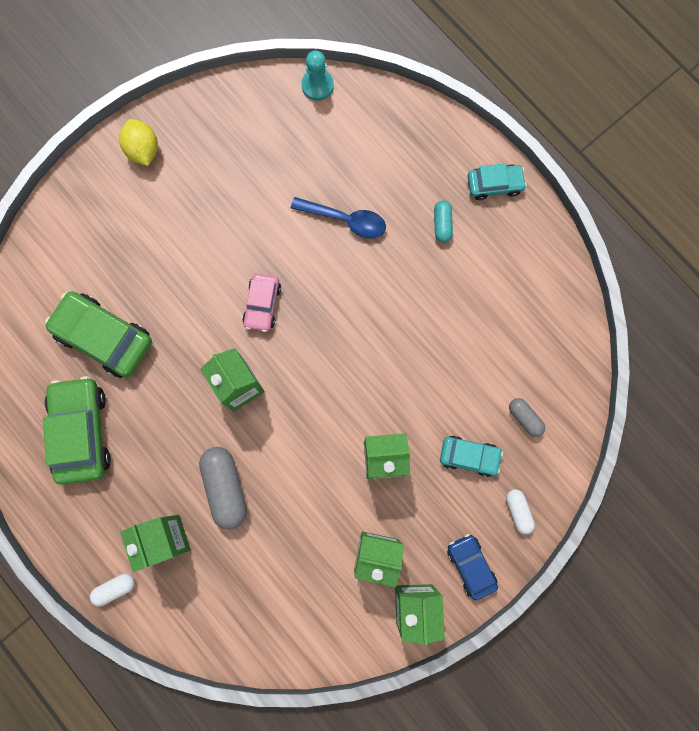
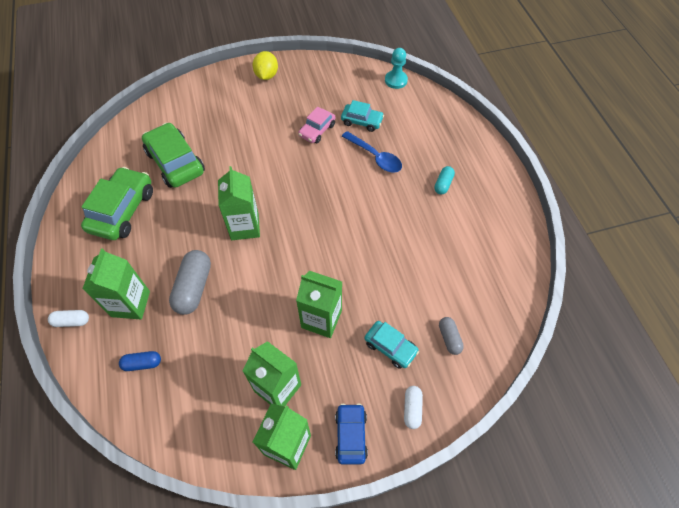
camera: 25 degrees right, 20 degrees down
(222, 595) = (142, 363): none -> blue capsule
(262, 305) = (290, 184): pink car -> pink car (317, 130)
(494, 184) = (493, 175): turquoise car -> turquoise car (362, 121)

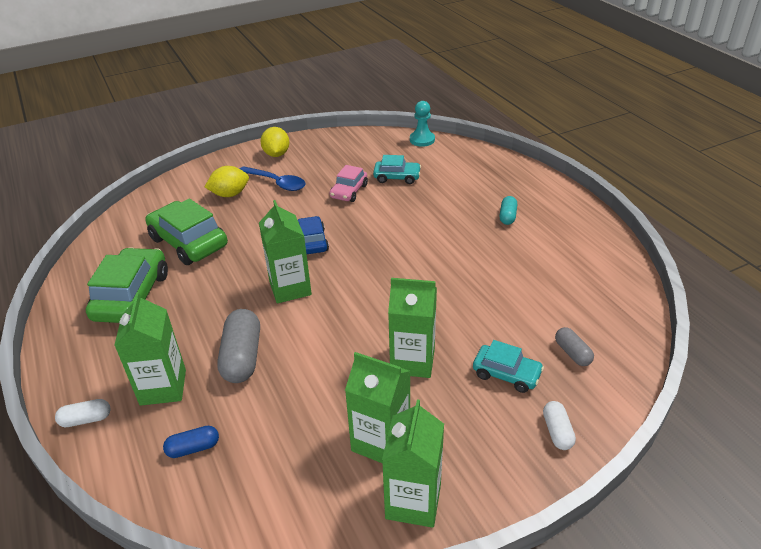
camera: 10 degrees left, 20 degrees down
(218, 115) = (230, 194): none -> yellow lemon
(351, 435) = (491, 474): blue car -> blue car (312, 242)
(375, 157) = (423, 204): blue spoon -> blue spoon (277, 183)

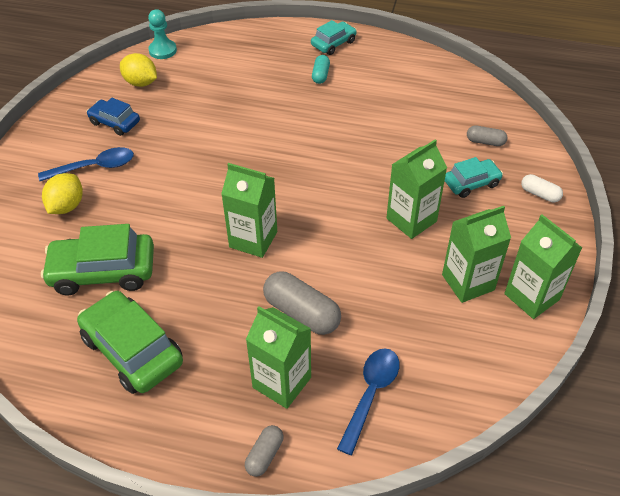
camera: 50 degrees left, 10 degrees up
(86, 419) = (264, 455): white capsule -> grey capsule
(193, 448) = (371, 394): blue capsule -> blue spoon
(276, 154) = (48, 142): yellow lemon -> yellow lemon (141, 83)
(312, 242) = (210, 193): blue car -> blue car (115, 122)
(349, 191) = (172, 133): pink car -> none
(397, 177) = (193, 95): turquoise car -> turquoise car (333, 43)
(507, 216) = (320, 75): turquoise capsule -> turquoise capsule turned 45 degrees clockwise

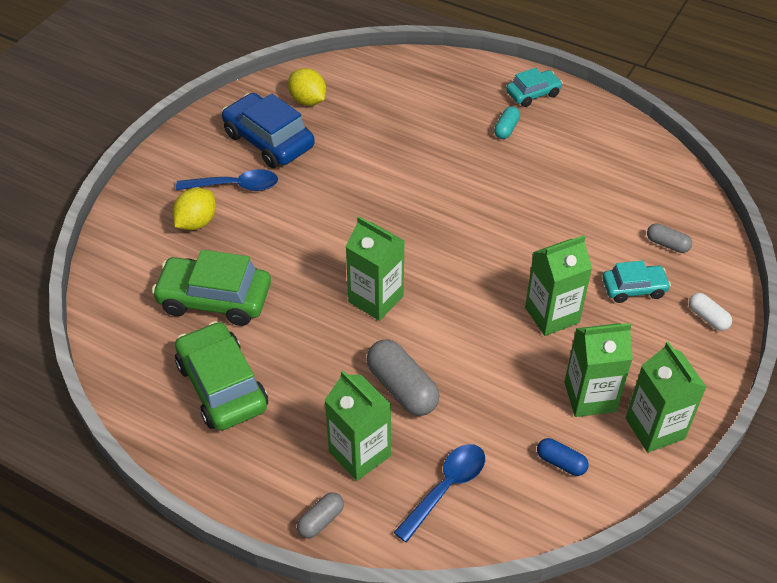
camera: 15 degrees right, 0 degrees up
(115, 122) = (269, 140): blue car -> blue car, size x1.73
(163, 50) = (341, 67): turquoise pawn -> none
(463, 346) = (561, 462): none -> blue capsule

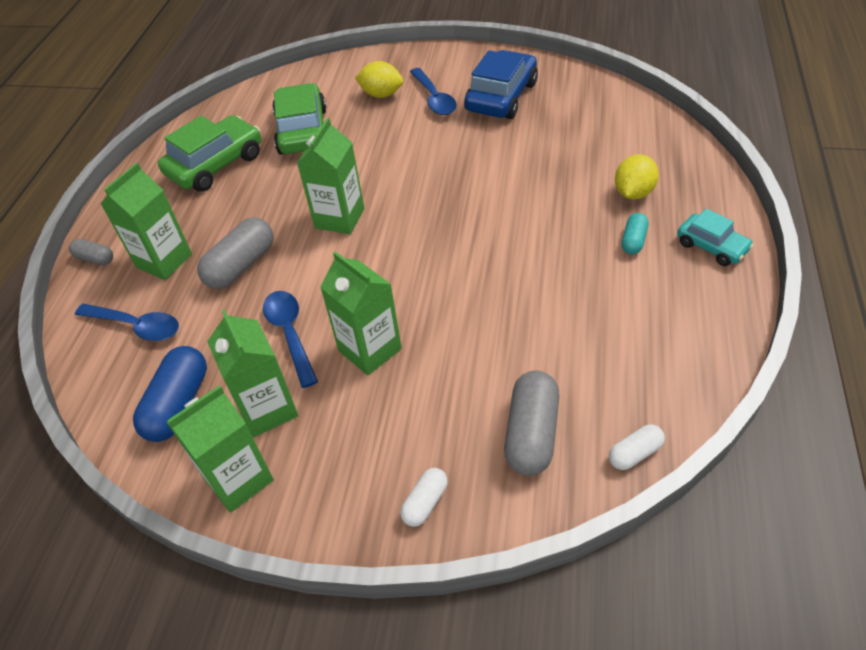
camera: 75 degrees right, 0 degrees up
(308, 100) = (571, 100): yellow lemon -> yellow lemon (633, 193)
(506, 129) = (633, 241): turquoise capsule -> turquoise capsule turned 75 degrees counterclockwise
(510, 365) = (290, 333): none -> blue spoon
(561, 462) = (178, 404): blue capsule -> blue capsule, size x1.82
(634, 288) = (441, 414): turquoise car -> none
(667, 244) = (531, 433): grey capsule -> grey capsule, size x1.82
(699, 200) = (634, 453): none -> white capsule

